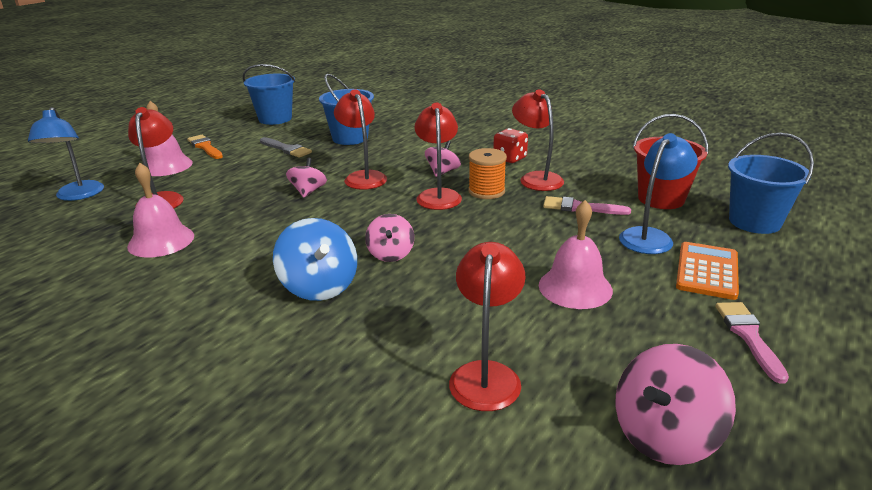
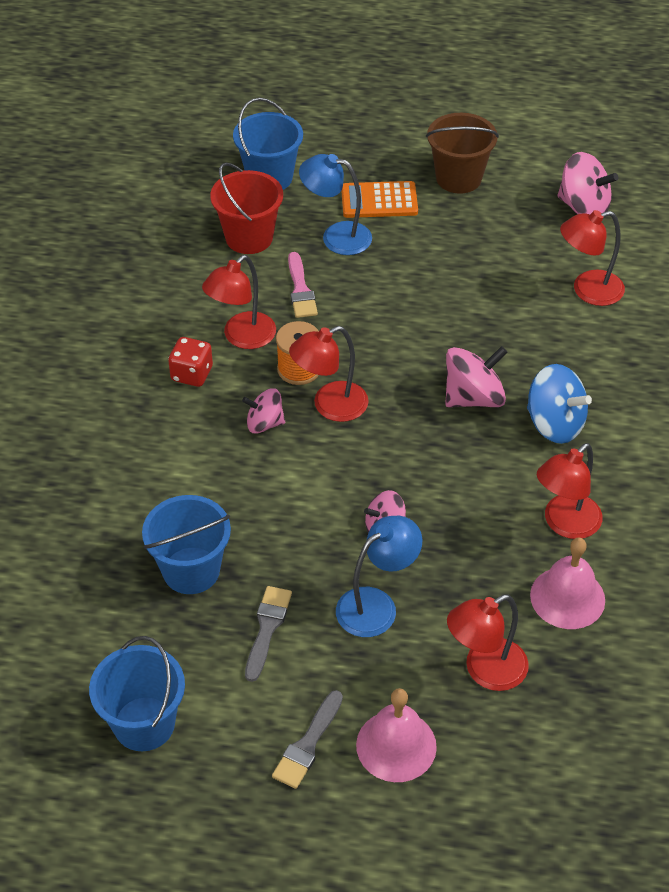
camera: 115 degrees left, 20 degrees up
(78, 195) = (534, 780): blue lamp -> blue lamp (376, 605)
(205, 147) = (307, 744): orange brush -> grey brush
(319, 286) = (554, 424): blue spinning top -> blue spinning top turned 90 degrees clockwise
(363, 177) = (317, 494): red lamp -> red lamp (565, 524)
(390, 254) = (473, 397): pink spinning top -> pink spinning top, size x1.58
(575, 287) = (451, 268): pink bell -> none
(748, 336) = (458, 178): pink brush -> brown bucket

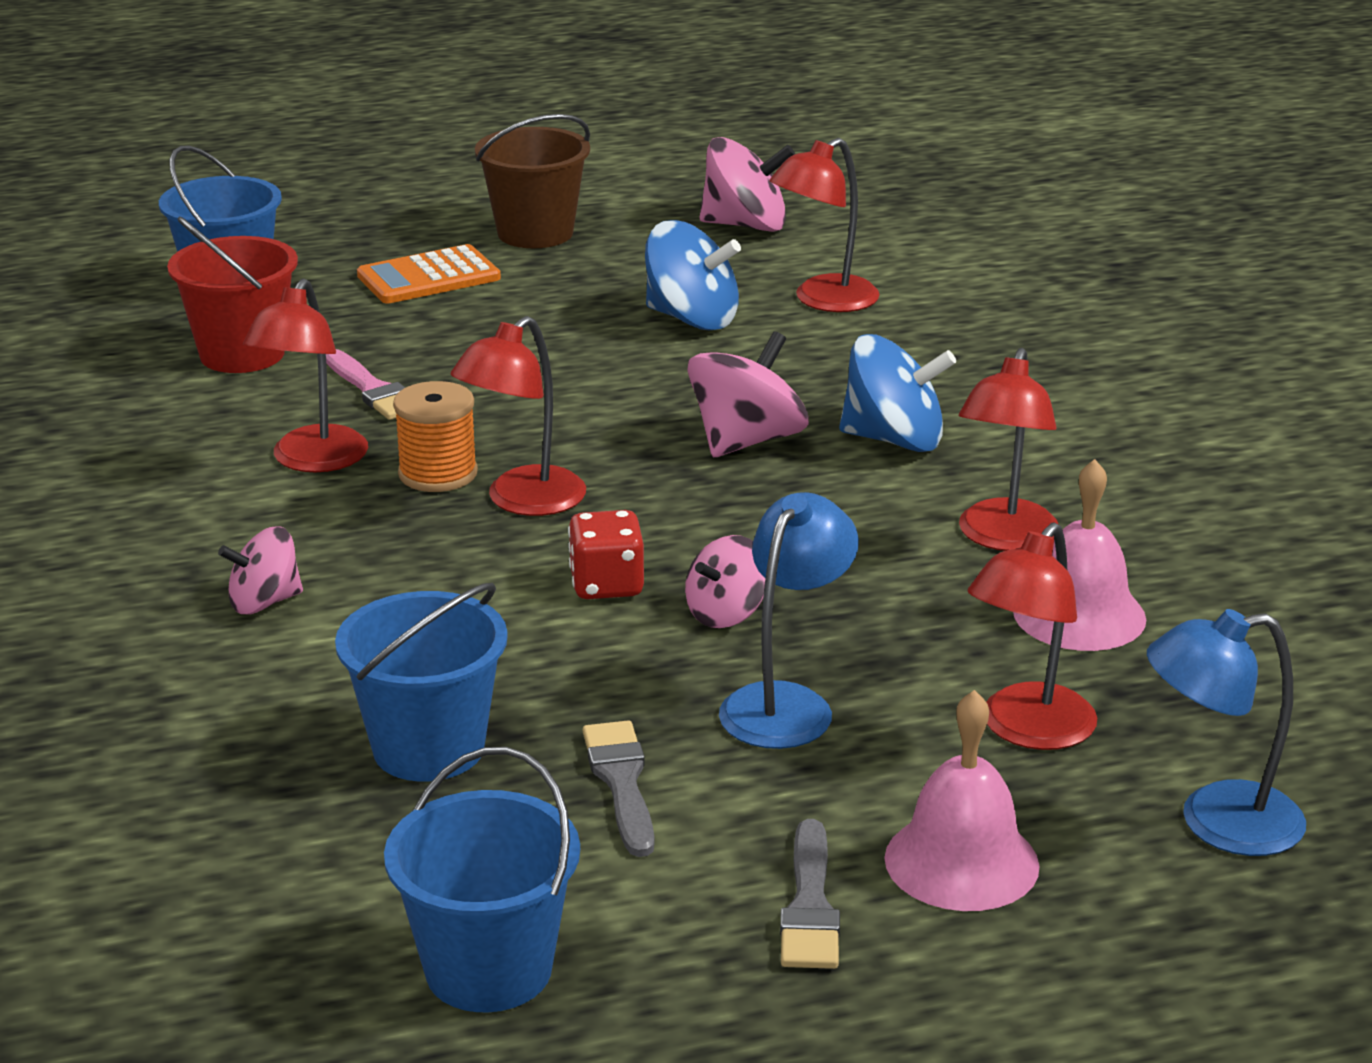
camera: 25 degrees left, 20 degrees down
(192, 374) = (254, 520): red dice -> red dice (606, 585)
(264, 423) = (426, 546): pink spinning top -> pink spinning top (264, 602)
(336, 236) = (388, 325): blue lamp -> blue lamp (1217, 822)
(503, 283) = (691, 319): none -> blue spinning top

